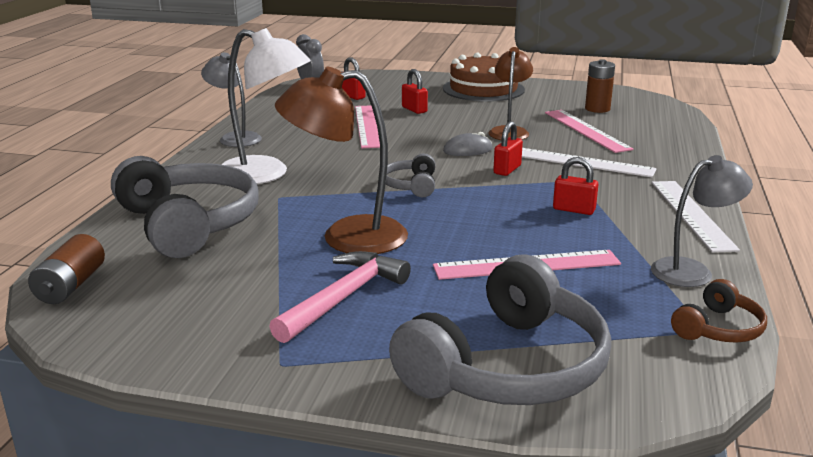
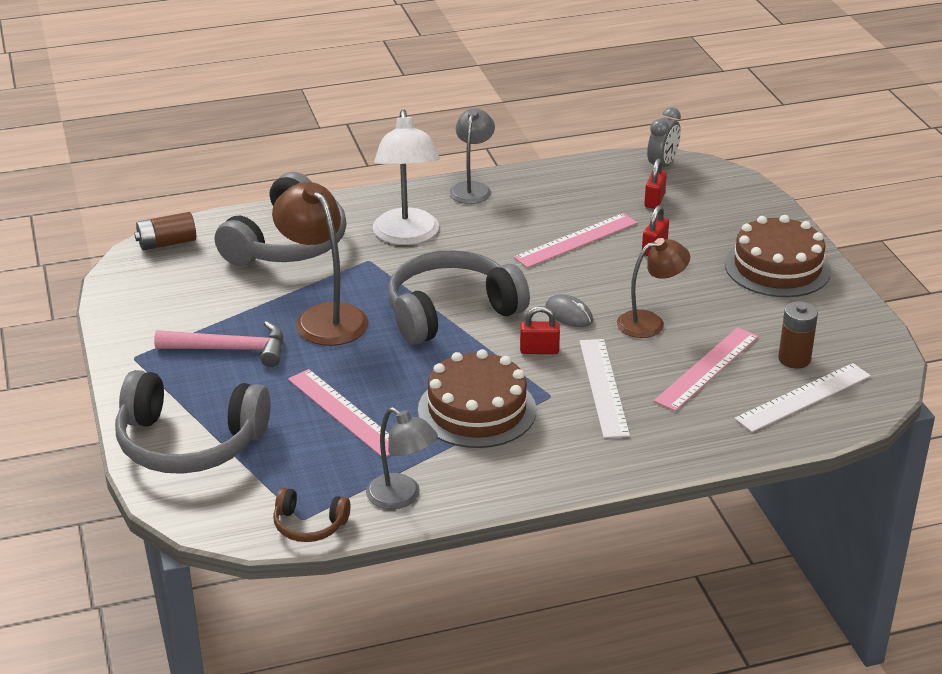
camera: 60 degrees right, 10 degrees up
(411, 185) = (451, 312): grey headphones -> grey headphones, size x2.12
(574, 210) = (477, 410): red padlock -> brown cake
(692, 214) = (527, 478): white ruler -> white ruler (803, 397)

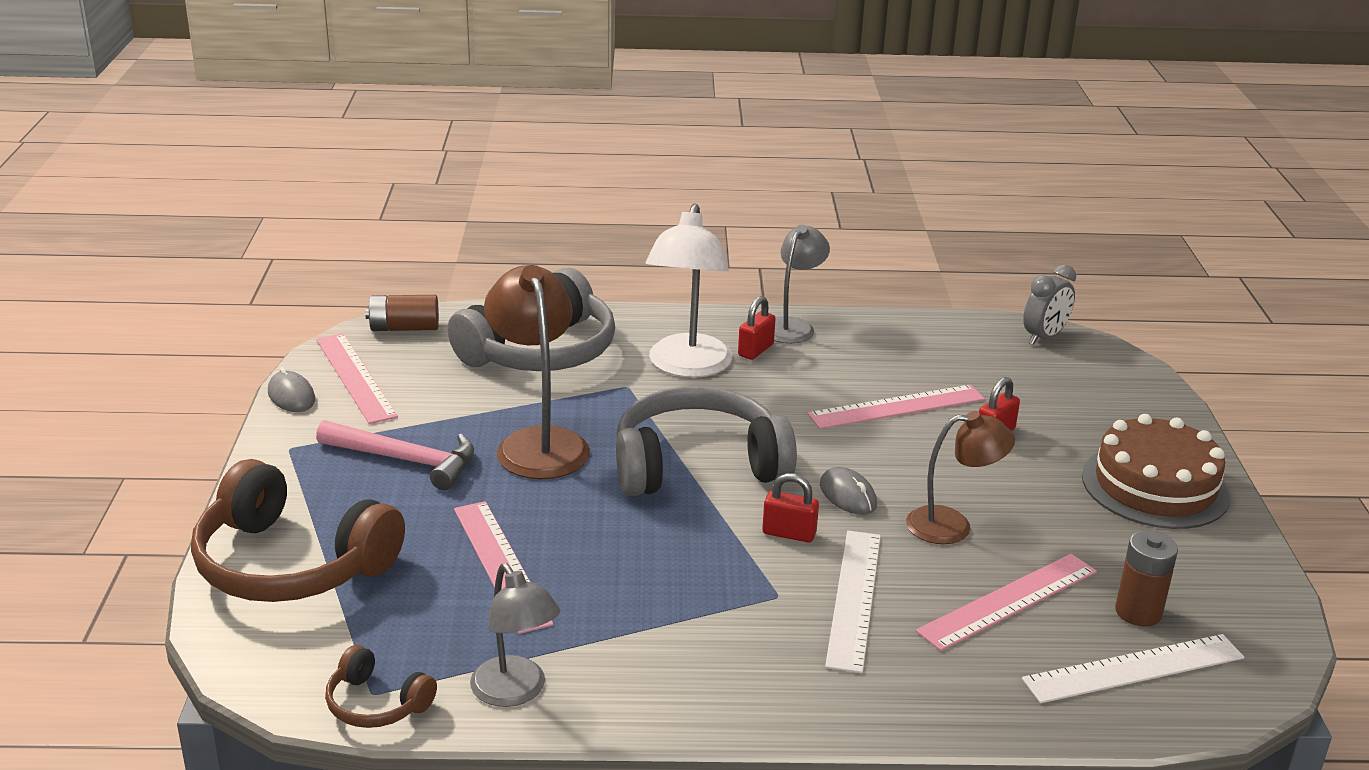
camera: 15 degrees right, 5 degrees down
(109, 315) = (291, 396): none -> grey mouse
(151, 291) = (355, 377): none -> pink ruler
(189, 442) = (291, 564): grey headphones -> brown headphones
(477, 410) = (671, 595): brown cake -> none
(654, 200) = (1018, 377): red padlock -> red padlock (755, 350)

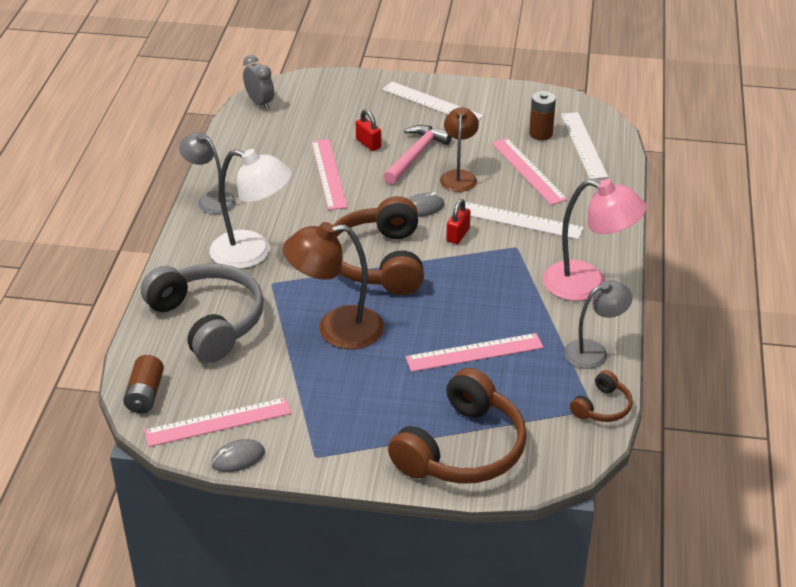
camera: 80 degrees left, 10 degrees up
(405, 460) = (345, 394): pink hammer -> pink hammer (415, 155)
(697, 681) = (587, 284): none -> pink lamp
(698, 465) = (379, 262): grey headphones -> brown headphones
(755, 350) = (239, 220): red padlock -> none
(1155, 486) = (432, 103): brown cake -> white ruler

